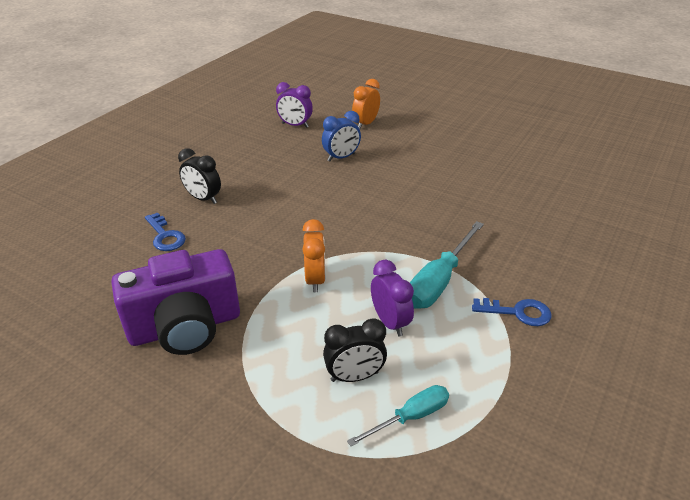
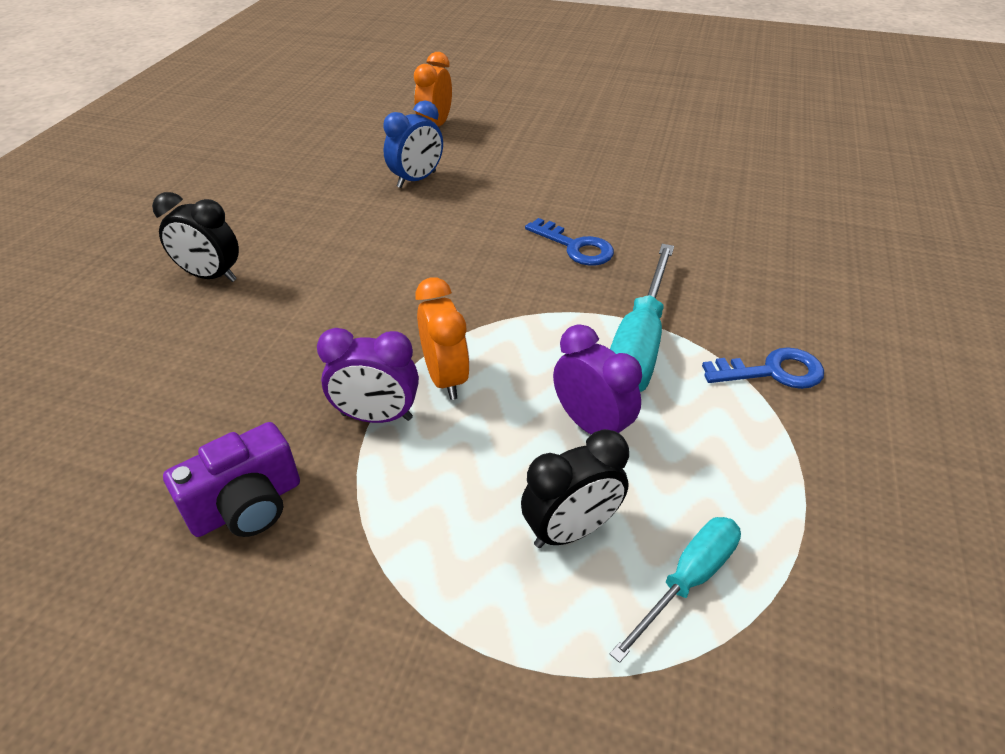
camera: 15 degrees left, 5 degrees up
(165, 236) = (161, 350): blue key -> blue key (575, 247)
(185, 327) = (247, 505): purple camera -> purple camera, size x0.56
(295, 125) = (326, 141): purple clock -> purple clock (376, 417)

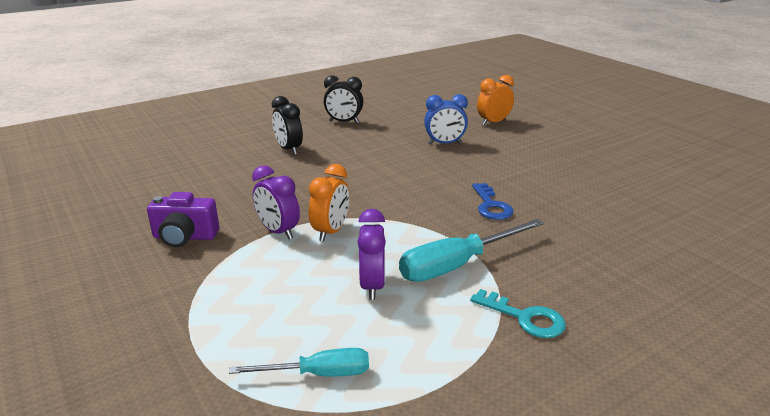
camera: 40 degrees right, 15 degrees down
(571, 530) = (295, 320): black clock -> black clock (344, 122)
(772, 372) = (524, 317): blue key -> turquoise key

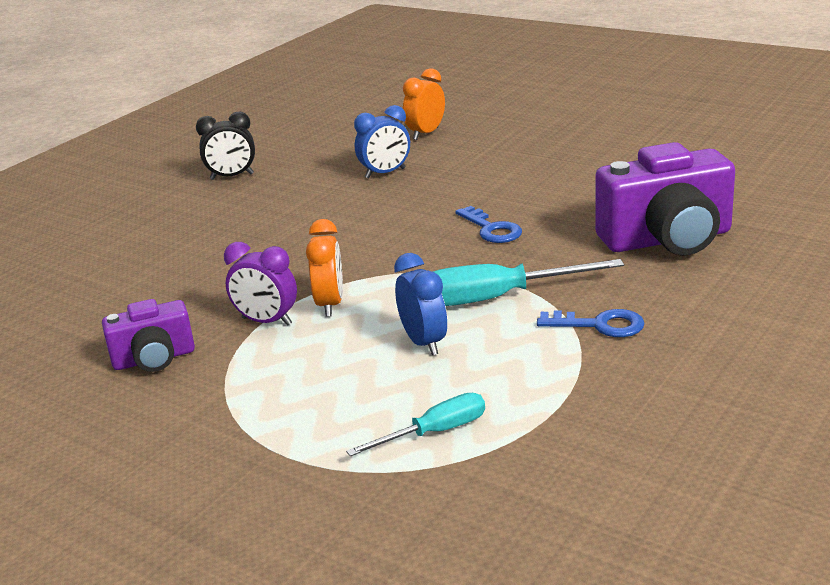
camera: 20 degrees left, 0 degrees up
(288, 149) = (189, 228): black clock -> none
(372, 286) = (424, 342): purple clock -> blue clock
(457, 265) = (498, 298): turquoise screwdriver -> turquoise screwdriver turned 45 degrees clockwise
(524, 317) = (599, 325): turquoise key -> blue key
(632, 255) = (667, 239): none -> purple camera

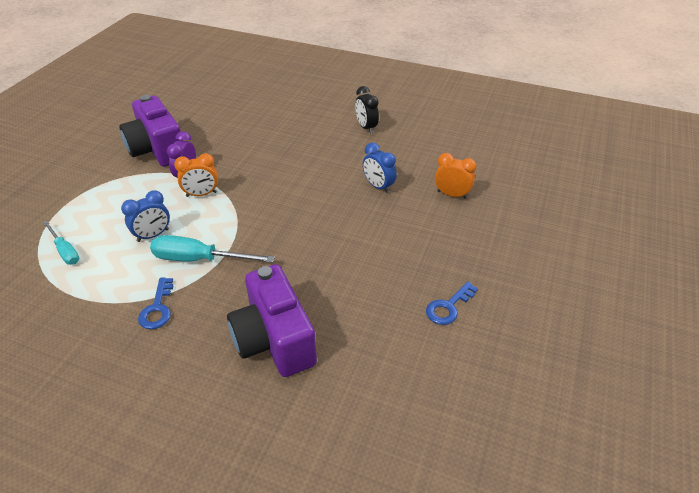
camera: 75 degrees right, 15 degrees up
(154, 359) = (157, 150): purple camera -> purple camera, size x1.77
(491, 229) = (293, 246): blue key -> blue key (448, 307)
(498, 298) = (199, 259): turquoise screwdriver -> turquoise screwdriver turned 60 degrees counterclockwise

